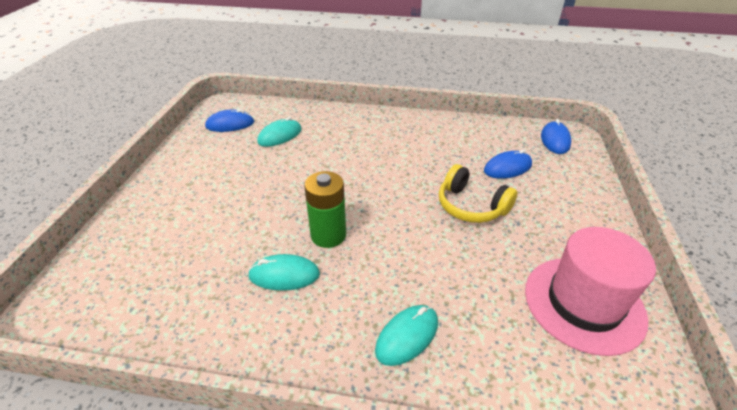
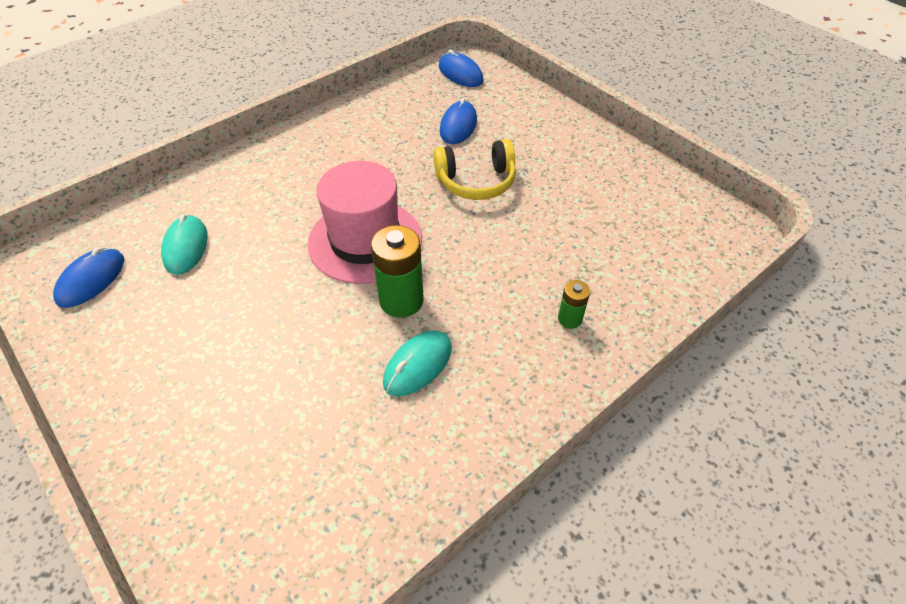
camera: 50 degrees left, 10 degrees up
(407, 336) = (570, 319): turquoise mouse -> green battery
(583, 303) = (633, 198): pink hat -> pink hat (365, 241)

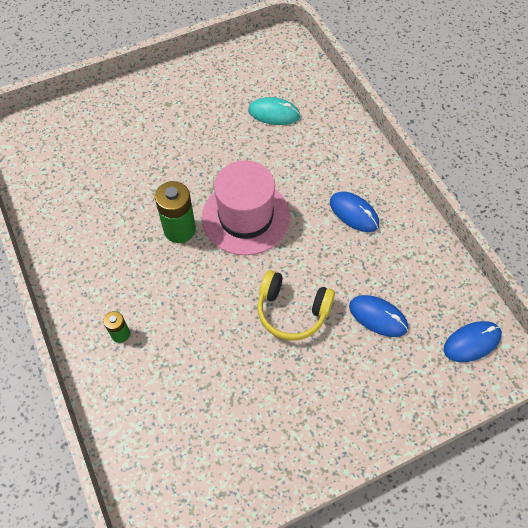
camera: 105 degrees right, 10 degrees up
(91, 280) = (259, 68): blue mouse -> blue mouse (354, 213)
(418, 365) = (123, 229): turquoise mouse -> none
(476, 181) = (292, 311): yellow headphones -> yellow headphones turned 75 degrees counterclockwise

